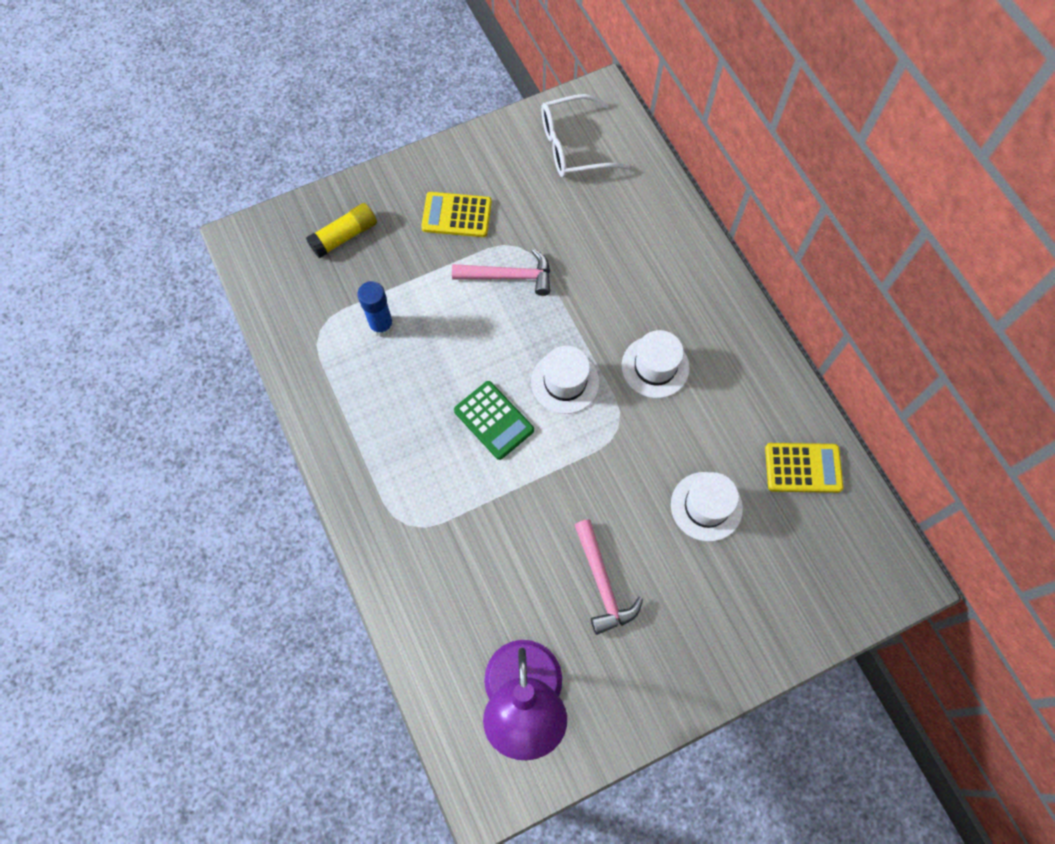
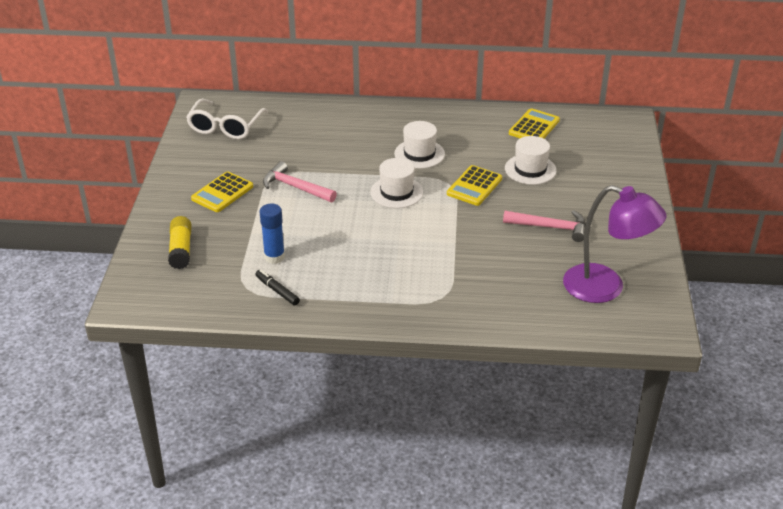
camera: 60 degrees left, 30 degrees down
(330, 360) = (277, 291): none -> black marker
(494, 420) = (397, 231): green calculator -> none
(509, 276) = (295, 187): pink hammer -> pink hammer turned 90 degrees counterclockwise
(630, 459) = (474, 186): none -> yellow calculator

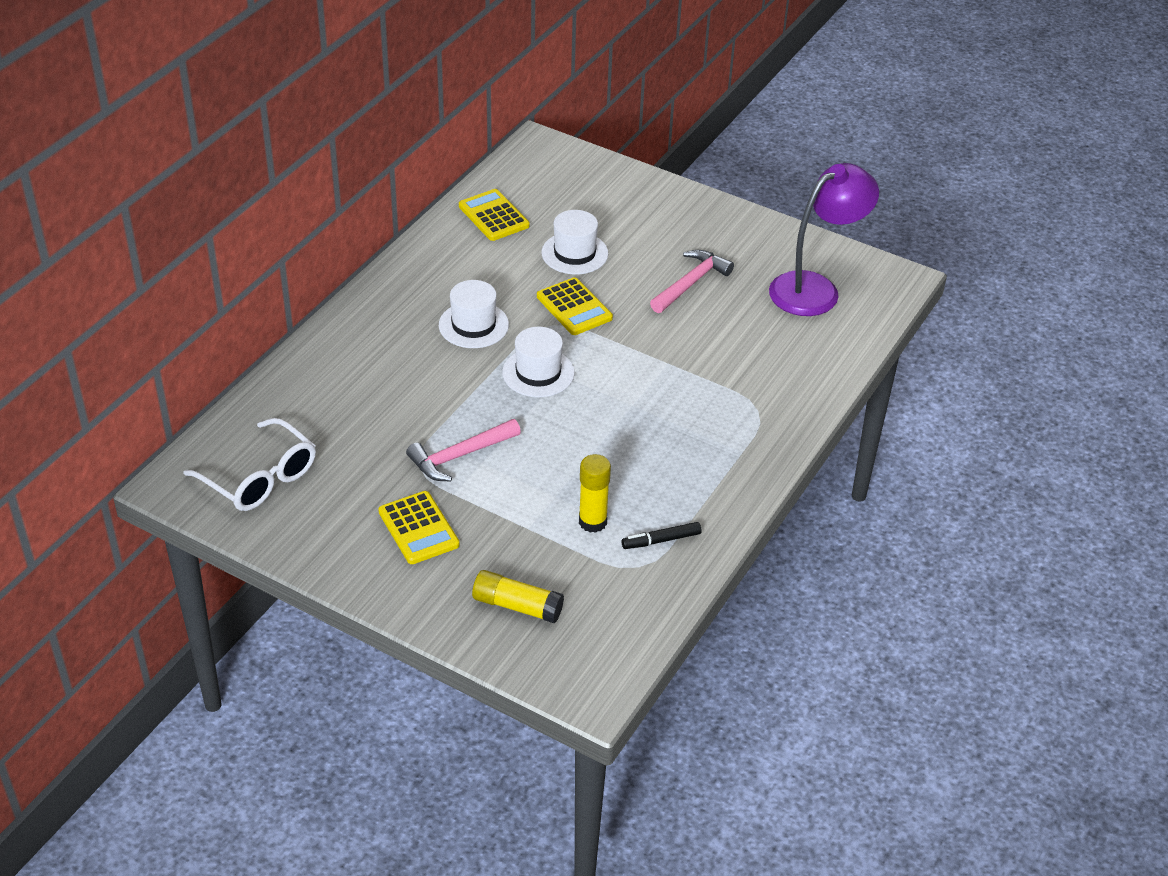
camera: 65 degrees left, 5 degrees up
(274, 257) = (592, 522): blue glue stick -> yellow glue stick

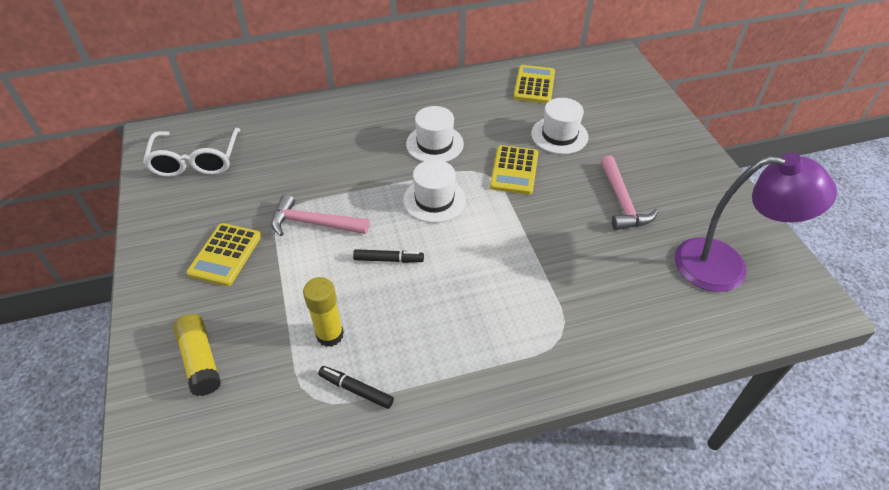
camera: 45 degrees right, 5 degrees up
(564, 442) = (388, 259): none -> black marker
(691, 283) = (622, 202): pink hammer -> pink hammer turned 90 degrees clockwise

